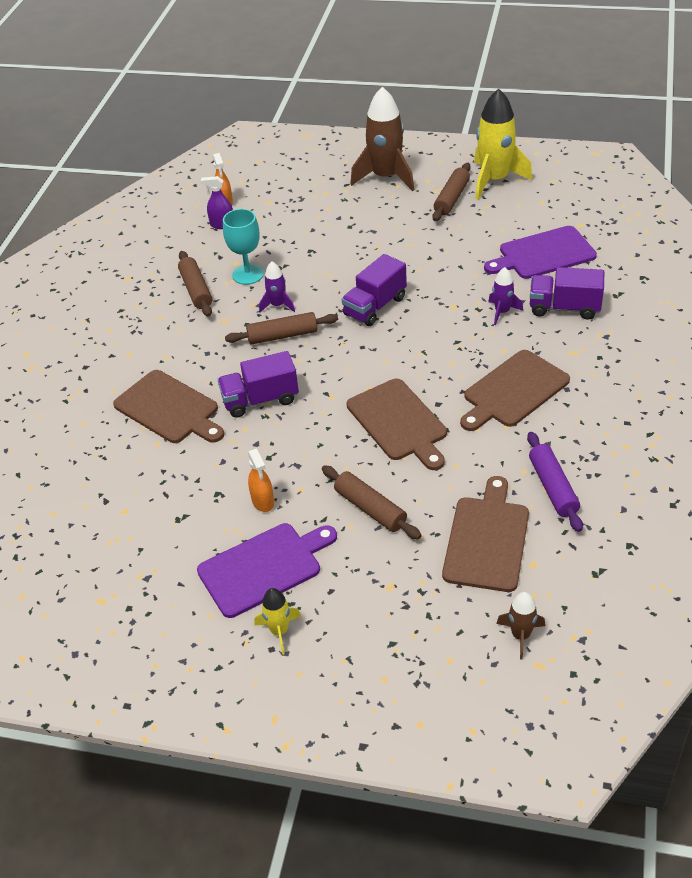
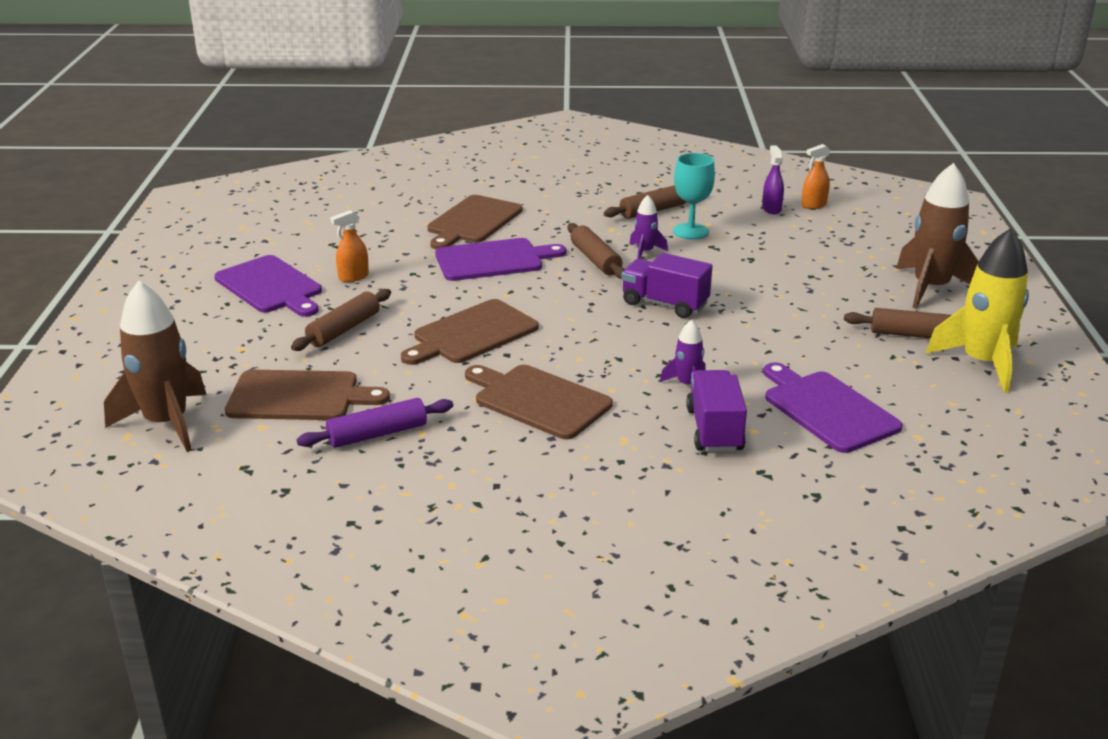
camera: 75 degrees right, 15 degrees down
(260, 400) = (493, 260): purple truck -> purple cutting board
(279, 631) = (196, 301): yellow rocket -> none
(520, 635) = (166, 423): brown rocket -> brown rocket, size x2.03

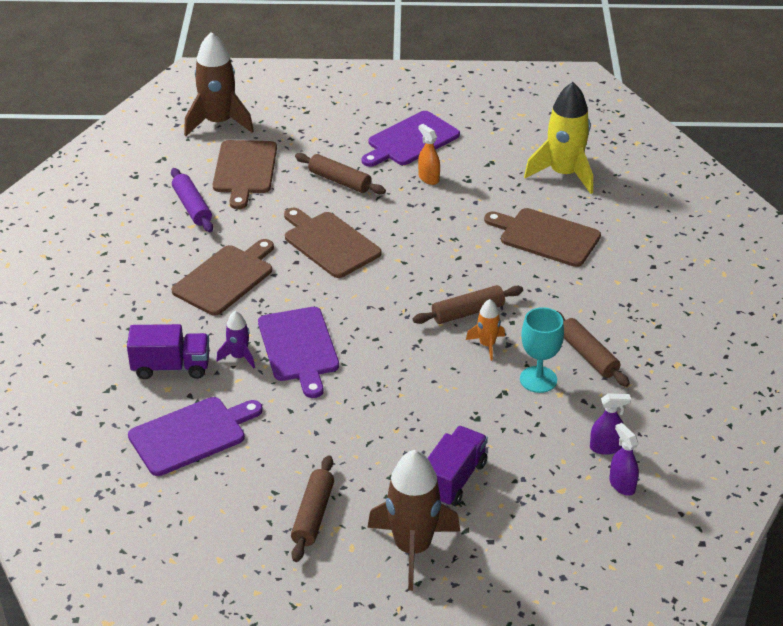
camera: 90 degrees right, 10 degrees up
(493, 260) = (464, 251): purple cutting board -> purple cutting board (299, 348)
(645, 252) = (487, 345): purple rocket -> orange rocket
(664, 304) = (379, 352): purple truck -> purple truck (453, 479)
(813, 205) = (622, 485): orange spray bottle -> purple spray bottle
(982, 363) = (256, 554): yellow rocket -> yellow rocket (564, 174)

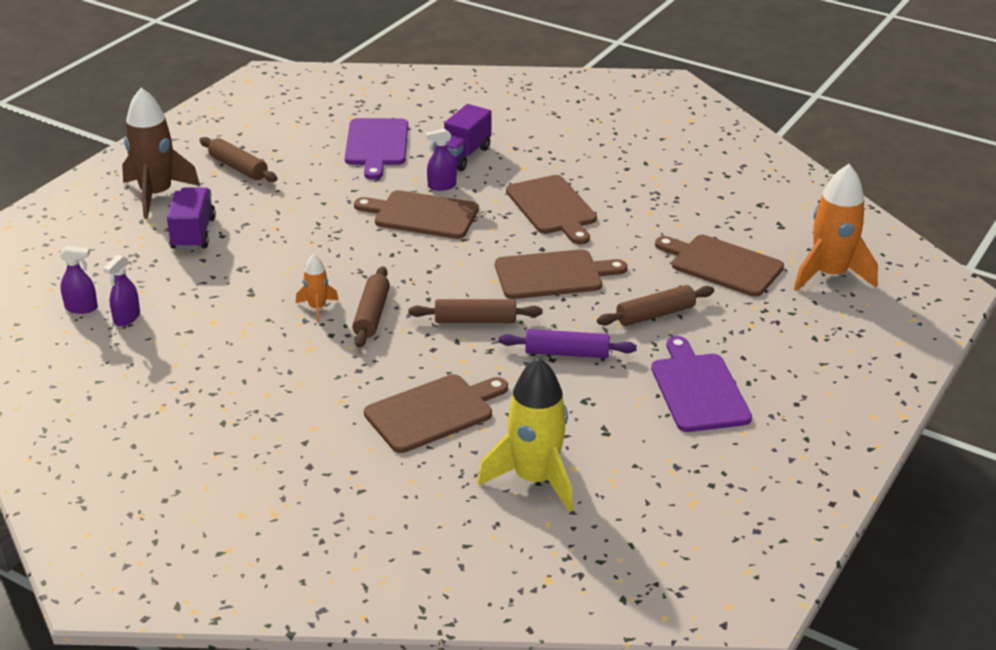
camera: 120 degrees right, 5 degrees down
(192, 207) = (680, 220): purple rolling pin -> purple rolling pin (566, 353)
(218, 122) = (829, 275): brown rocket -> orange rocket
(239, 357) = (441, 186): purple rocket -> purple spray bottle
(299, 348) = (422, 215): purple cutting board -> brown cutting board
(428, 178) = (611, 374): orange spray bottle -> none
(453, 479) = (193, 233): purple truck -> purple truck turned 150 degrees counterclockwise
(538, 379) = (243, 317): turquoise goblet -> none
(588, 355) = (237, 359): brown rolling pin -> brown rolling pin (475, 320)

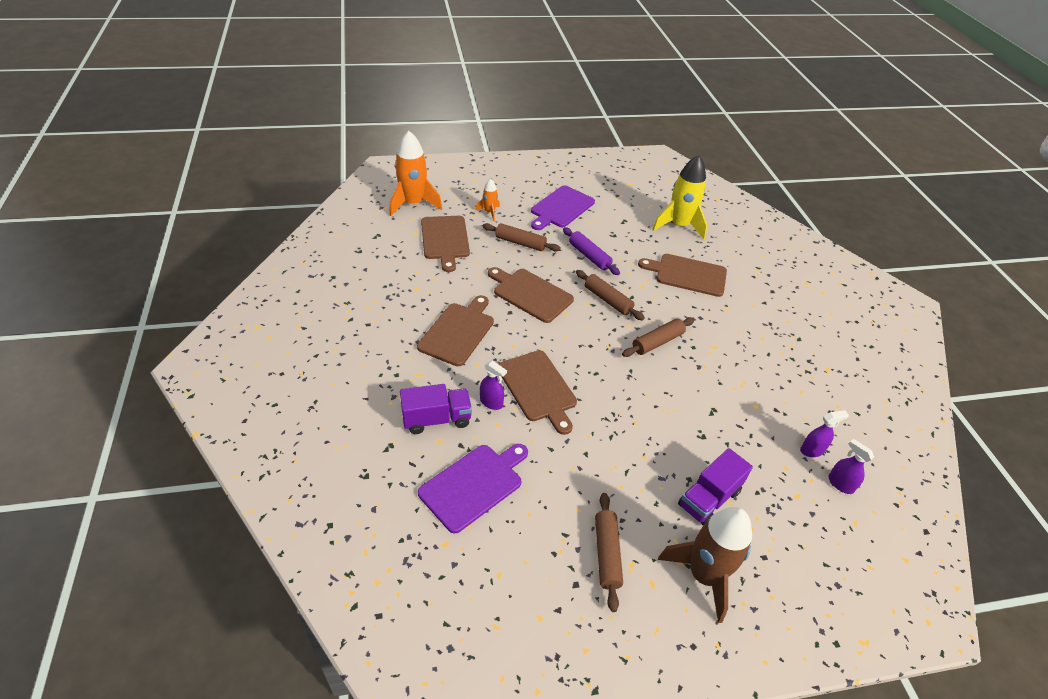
camera: 135 degrees left, 10 degrees up
(317, 308) = (683, 369): orange rocket -> orange rocket (489, 212)

